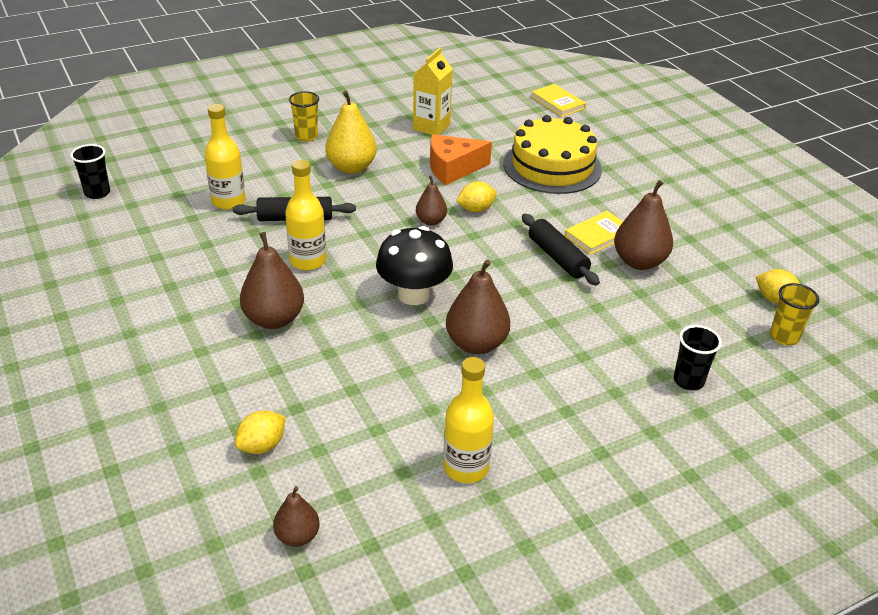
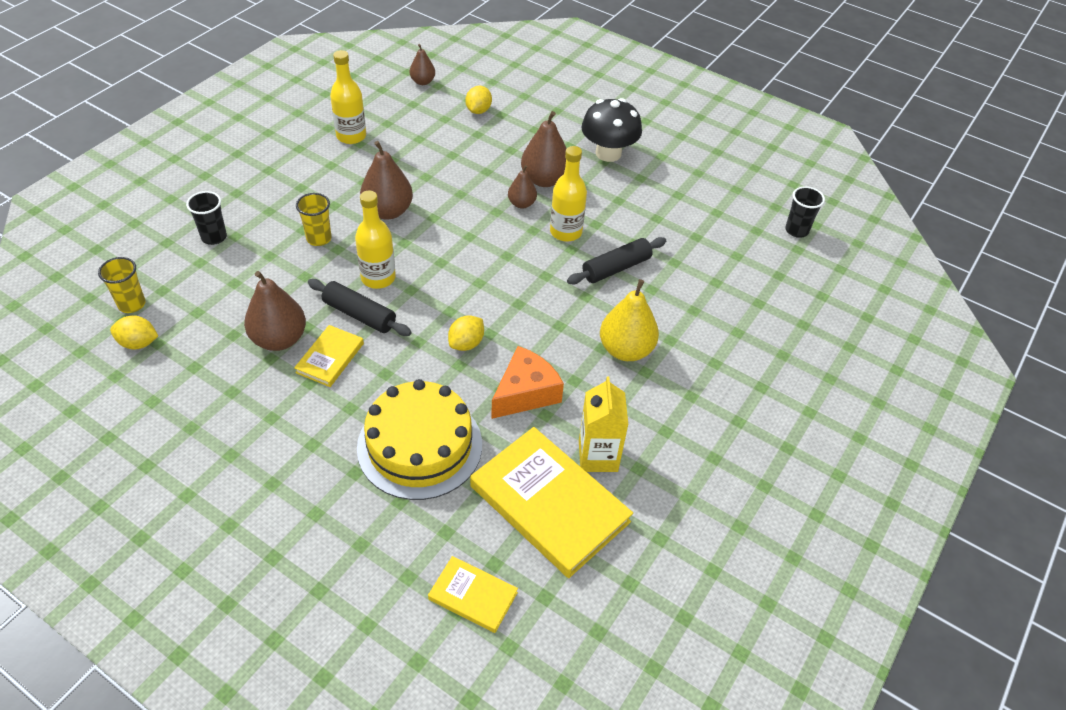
camera: 150 degrees right, 10 degrees up
(228, 201) = (688, 263): yellow bottle -> yellow bottle (378, 278)
(306, 136) = (711, 376): yellow cup -> yellow cup (319, 238)
(414, 294) = (461, 233): black mushroom -> black mushroom (608, 153)
(431, 221) = (498, 312): brown pear -> brown pear (522, 204)
(483, 119) = (549, 504): none -> yellow book

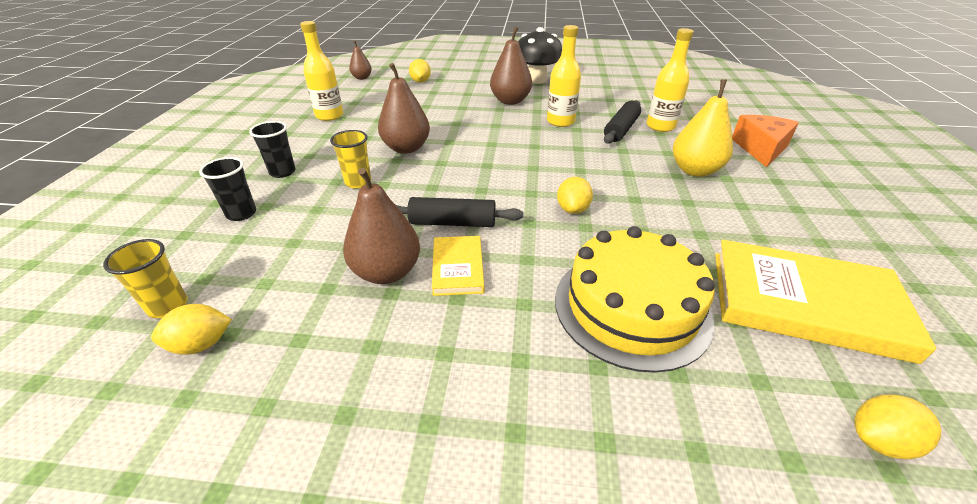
camera: 25 degrees left, 10 degrees down
(378, 278) = (443, 191): yellow bottle -> yellow bottle (660, 126)
(473, 596) = (879, 440): yellow book -> yellow lemon
(522, 204) = (509, 116): brown pear -> none
(525, 393) = (664, 225): orange cheese -> orange cheese (760, 149)
(598, 456) = (782, 246): yellow carton -> none
(796, 230) = (698, 83): black cup -> black cup (282, 172)

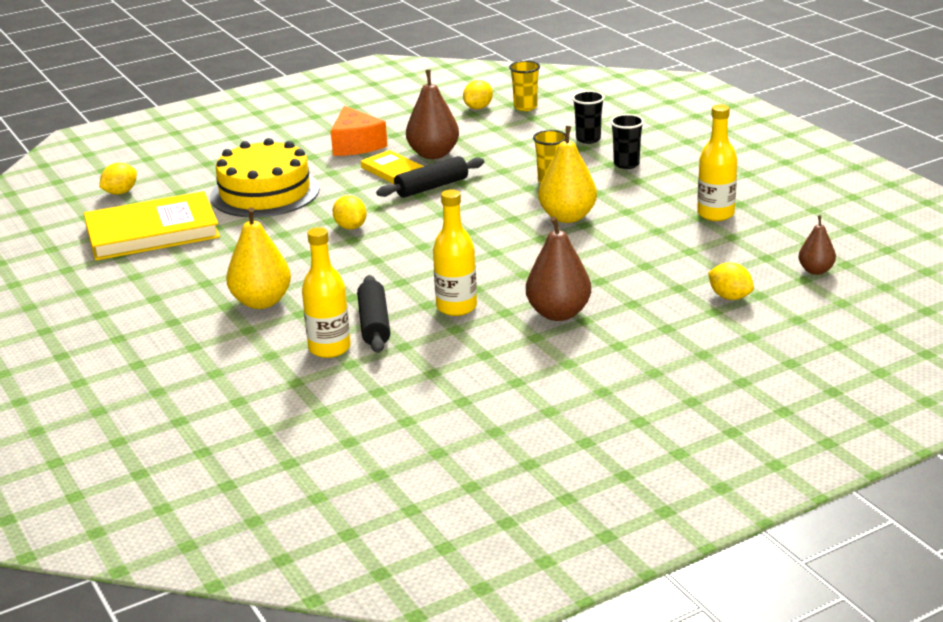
camera: 145 degrees right, 10 degrees down
(406, 148) = (567, 217): brown pear -> yellow pear
(536, 80) = (582, 370): black mushroom -> none
(760, 149) = (194, 359): orange cheese -> orange cheese (356, 145)

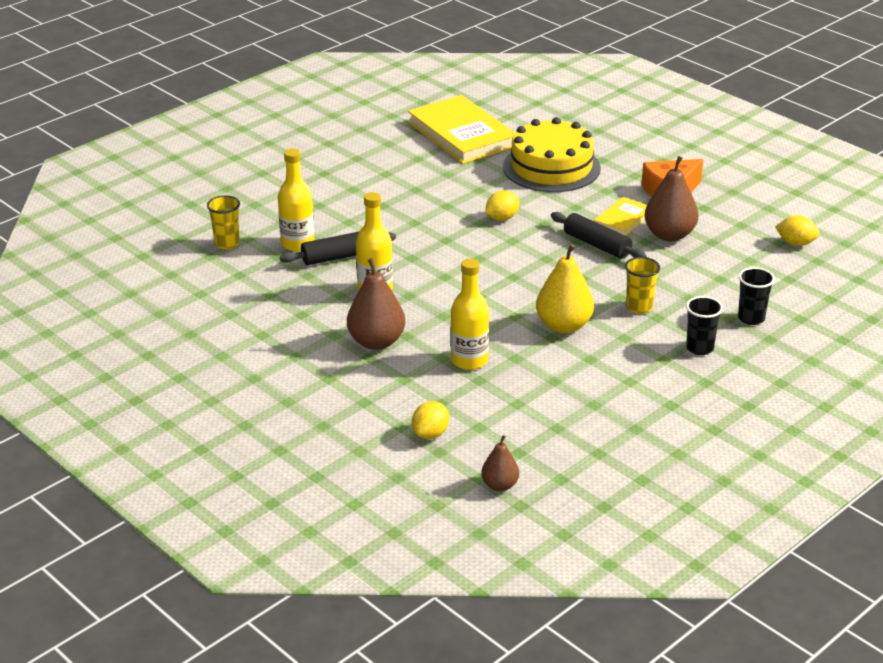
camera: 75 degrees right, 5 degrees up
(120, 192) = (525, 106): yellow lemon -> none
(261, 302) = (362, 202): yellow pear -> none
(525, 107) = (814, 271): yellow cup -> yellow cup (227, 243)
(715, 214) = (605, 414): yellow bottle -> yellow bottle (469, 360)

